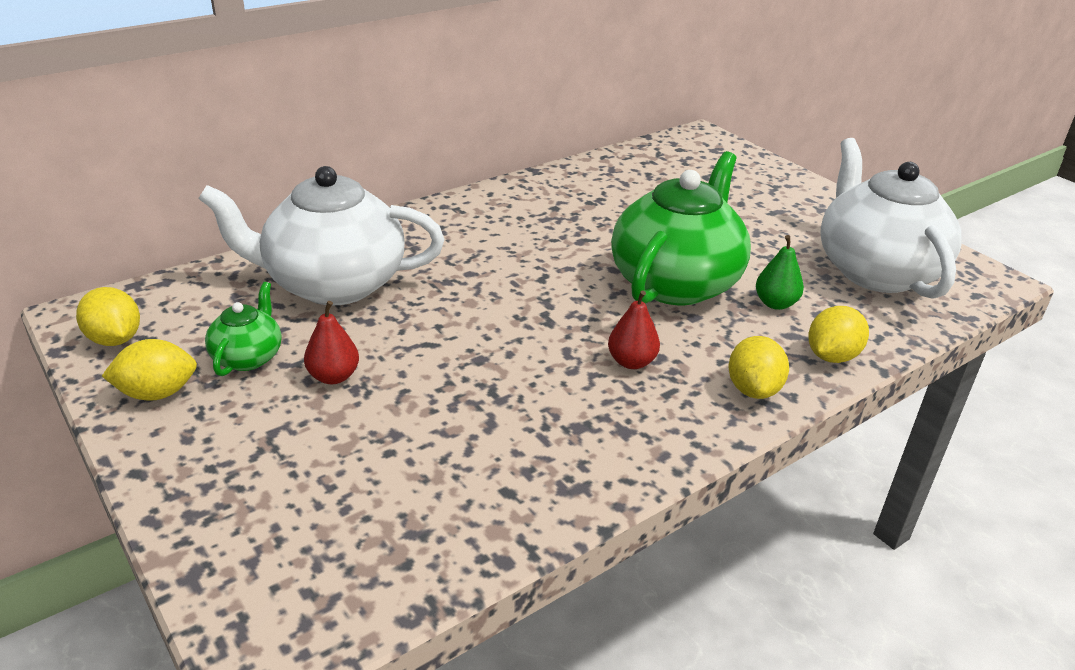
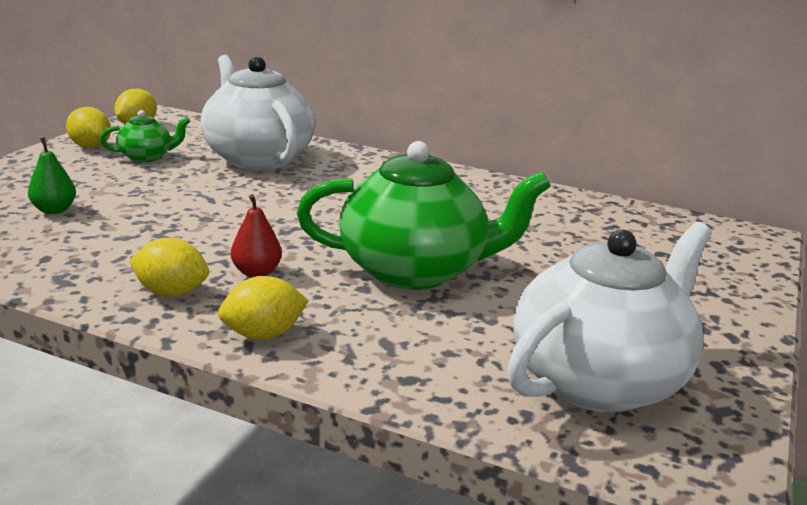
camera: 60 degrees right, 10 degrees down
(333, 376) = (144, 182): red pear -> none
(775, 303) = (439, 326): green pear -> green pear (54, 210)
(832, 356) = (368, 371): yellow lemon -> yellow lemon (171, 292)

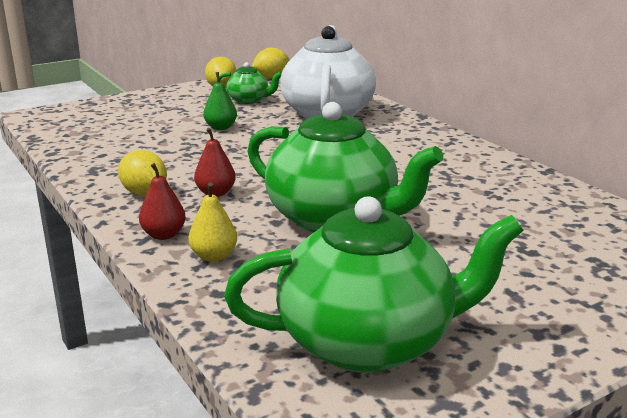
camera: 35 degrees right, 0 degrees up
(54, 210) = (145, 126): green pear -> green pear (221, 127)
(263, 335) = (164, 235): yellow lemon -> red pear
(351, 342) = (214, 256): none -> yellow pear
(600, 380) = (369, 342): white teapot -> green teapot

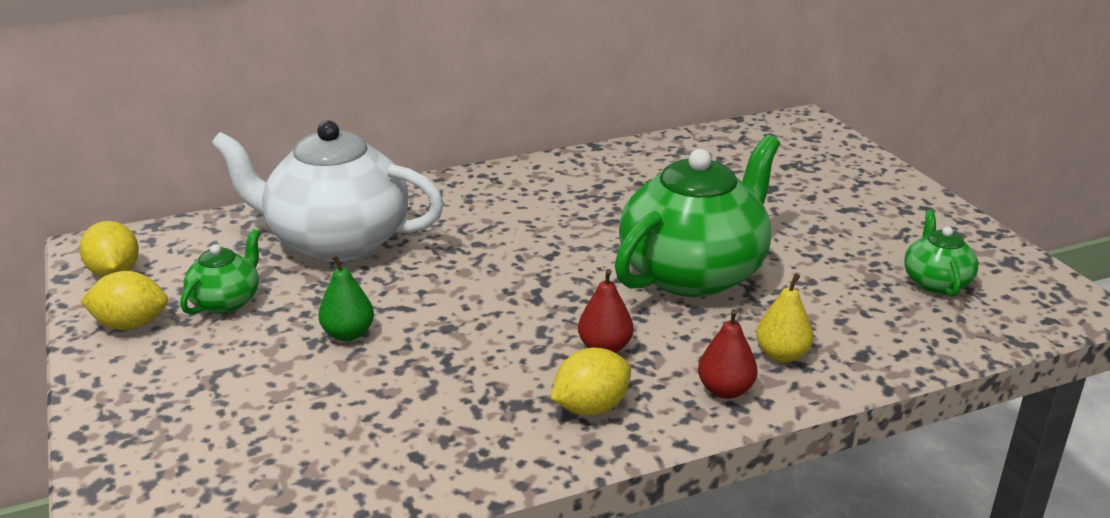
camera: 80 degrees left, 5 degrees up
(369, 342) = (936, 282): green teapot -> green teapot, size x0.47

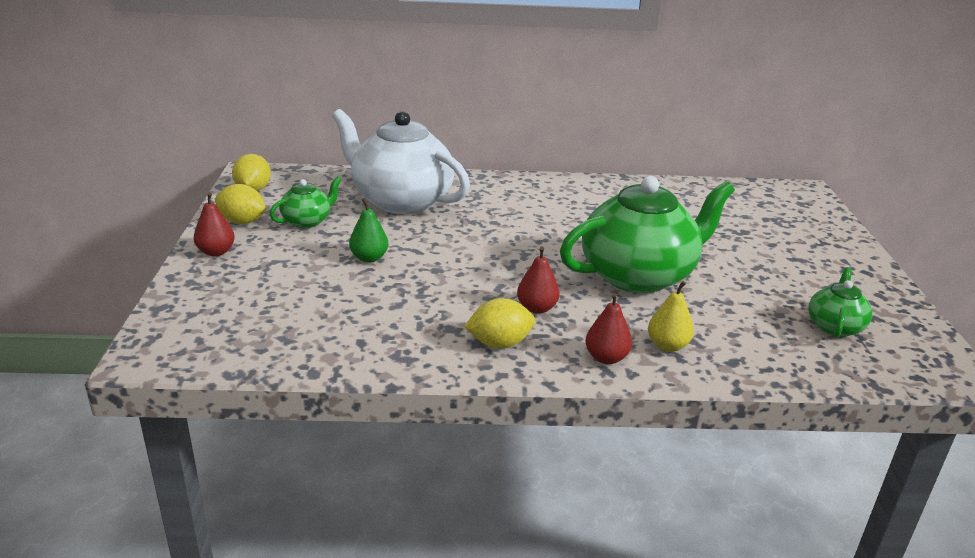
camera: 20 degrees right, 0 degrees up
(122, 380) = (216, 252): none -> red pear

